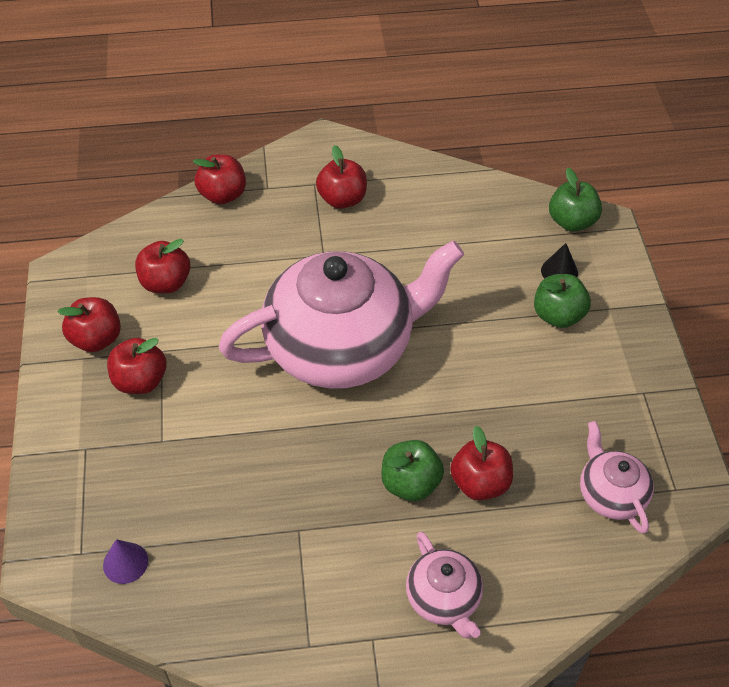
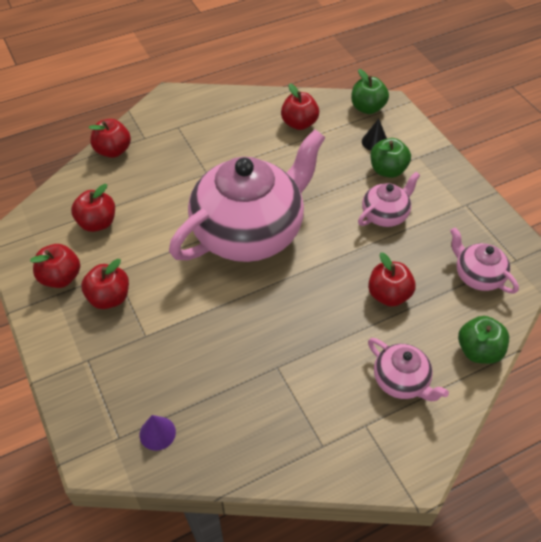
camera: 20 degrees left, 0 degrees up
(342, 199) = (203, 132): red apple -> red apple (299, 123)
(410, 483) = (341, 310): green apple -> green apple (478, 351)
(526, 375) = (385, 214): none -> pink teapot

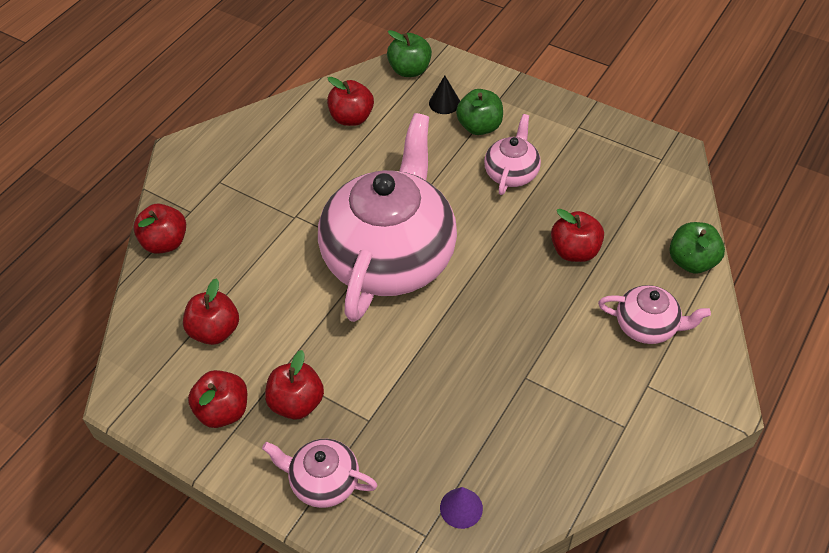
camera: 30 degrees left, 0 degrees up
(477, 275) = (639, 191): pink teapot -> pink teapot (323, 482)

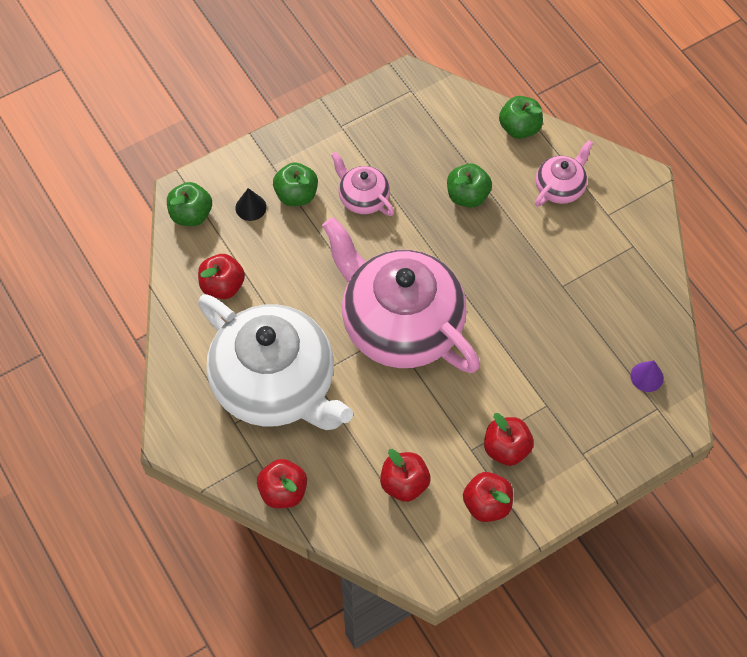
camera: 65 degrees left, 10 degrees up
(272, 193) = (276, 385): none -> white teapot
(323, 482) = (584, 457): pink teapot -> none
(575, 251) = (467, 196): red apple -> green apple

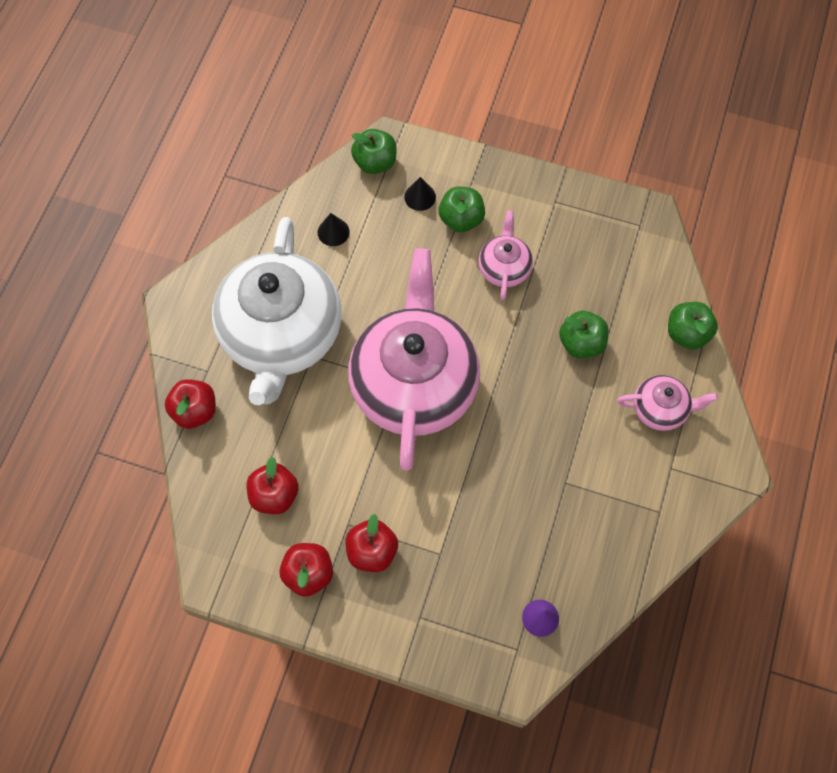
camera: 50 degrees right, 5 degrees up
(222, 286) = (333, 232): red apple -> black cone

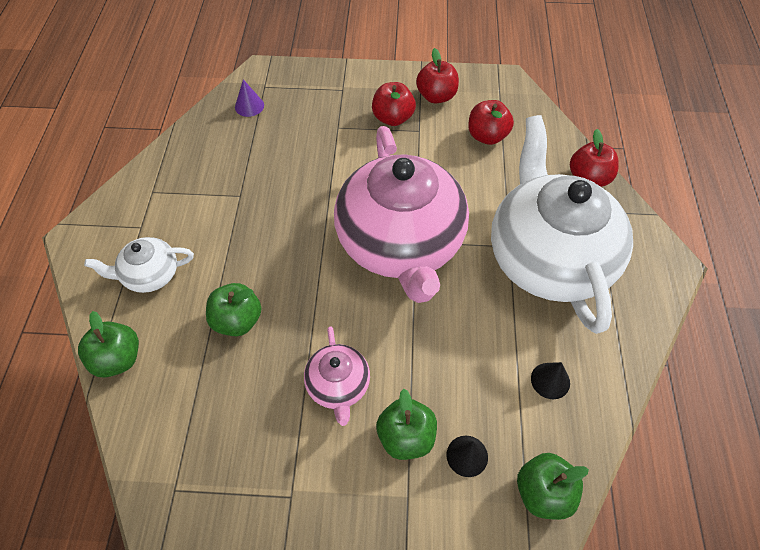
camera: 165 degrees right, 10 degrees down
(660, 409) = (150, 275): pink teapot -> white teapot

